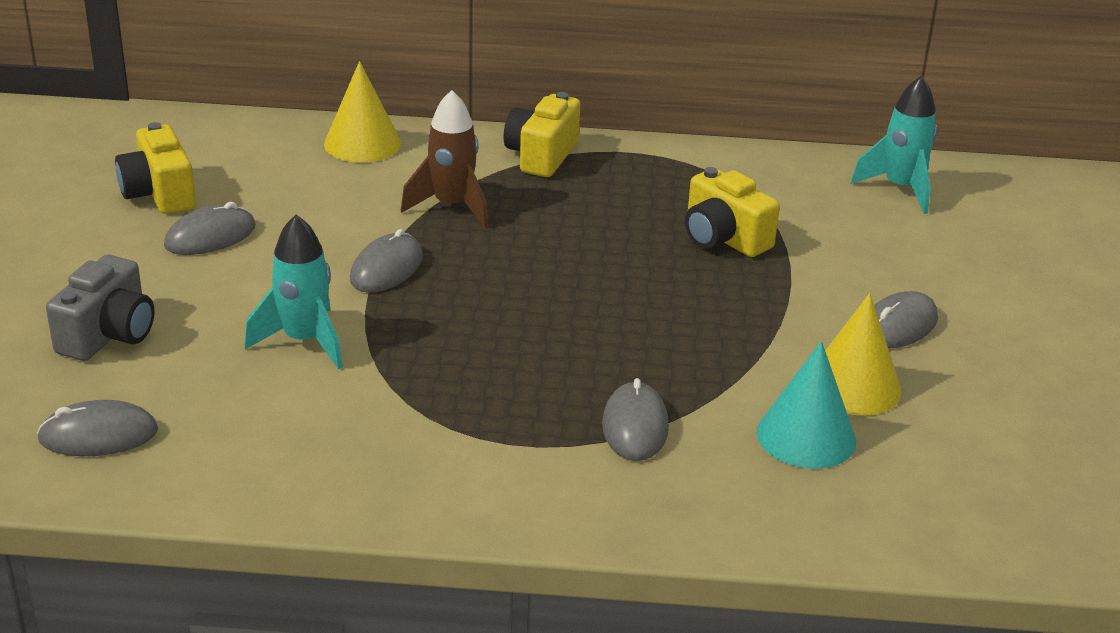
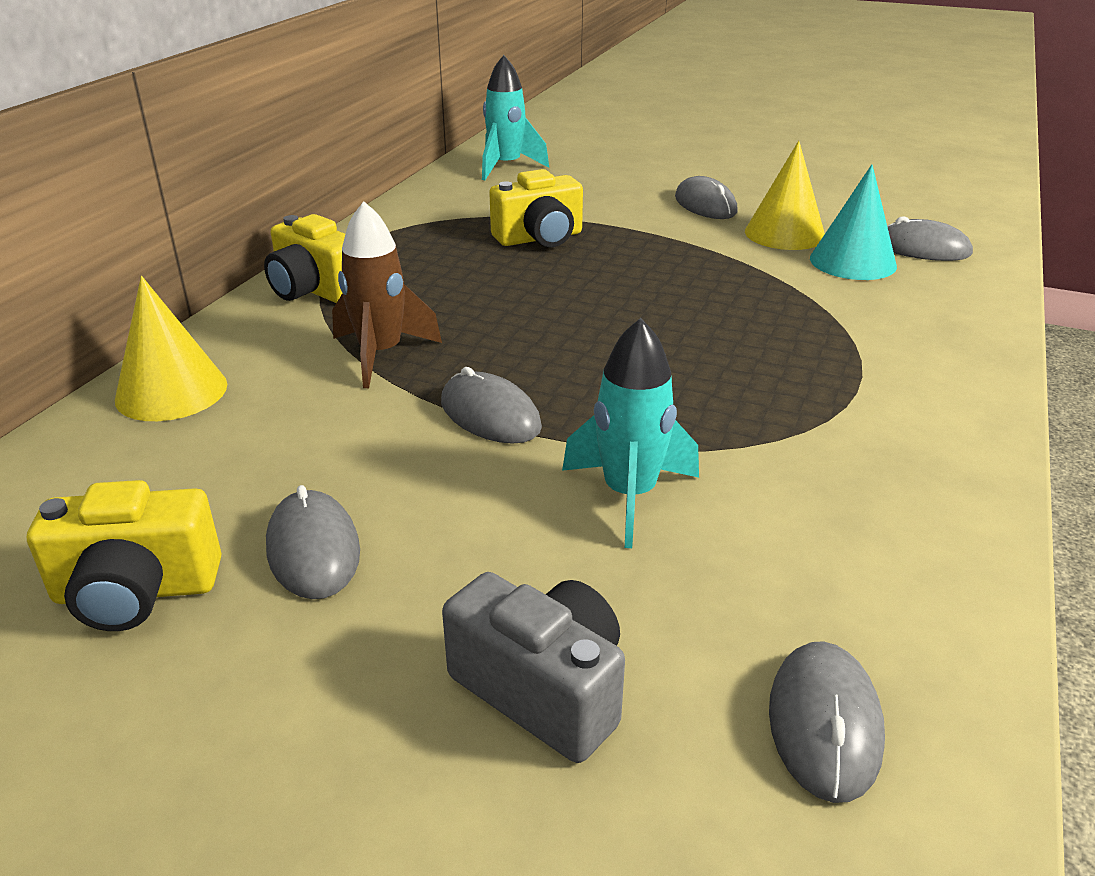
camera: 70 degrees left, 0 degrees up
(635, 426) = (833, 325): grey mouse -> grey mouse (922, 248)

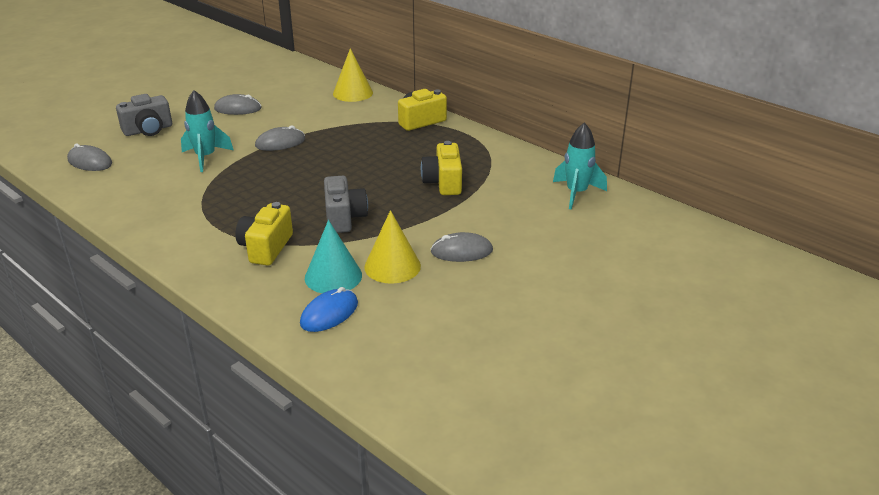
camera: 110 degrees right, 0 degrees up
(136, 592) = (246, 87): yellow camera -> yellow camera (266, 248)
(381, 355) = (346, 128): brown rocket -> none
(709, 285) = (344, 218): none -> grey camera
(922, 248) = (329, 313): grey mouse -> blue mouse

